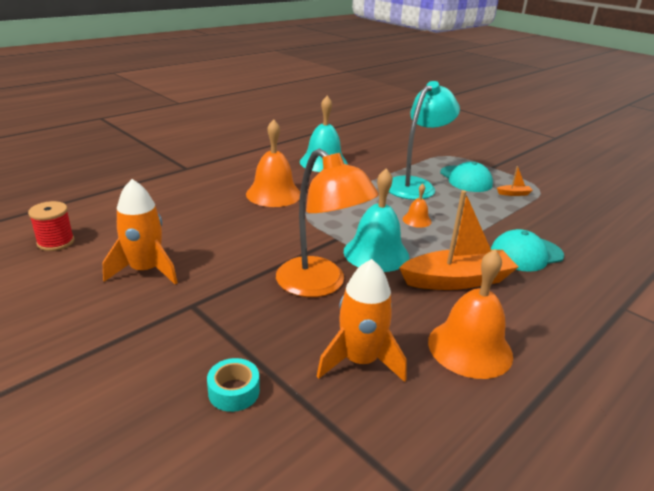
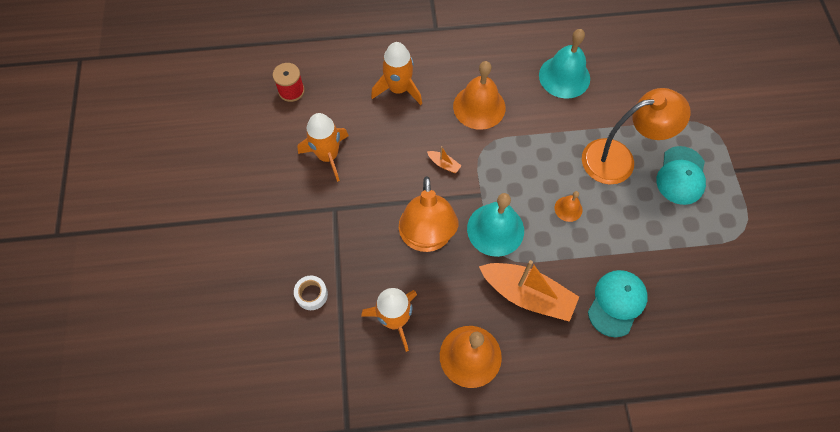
camera: 40 degrees right, 35 degrees up
(184, 206) = (398, 89): none -> orange rocket
(234, 391) = (311, 294): turquoise tape -> white tape
(415, 185) = (619, 159): turquoise lamp -> orange lamp
(513, 194) = (705, 224): orange boat -> orange boat (444, 164)
(526, 254) = (617, 303): turquoise cap -> turquoise cap turned 105 degrees clockwise

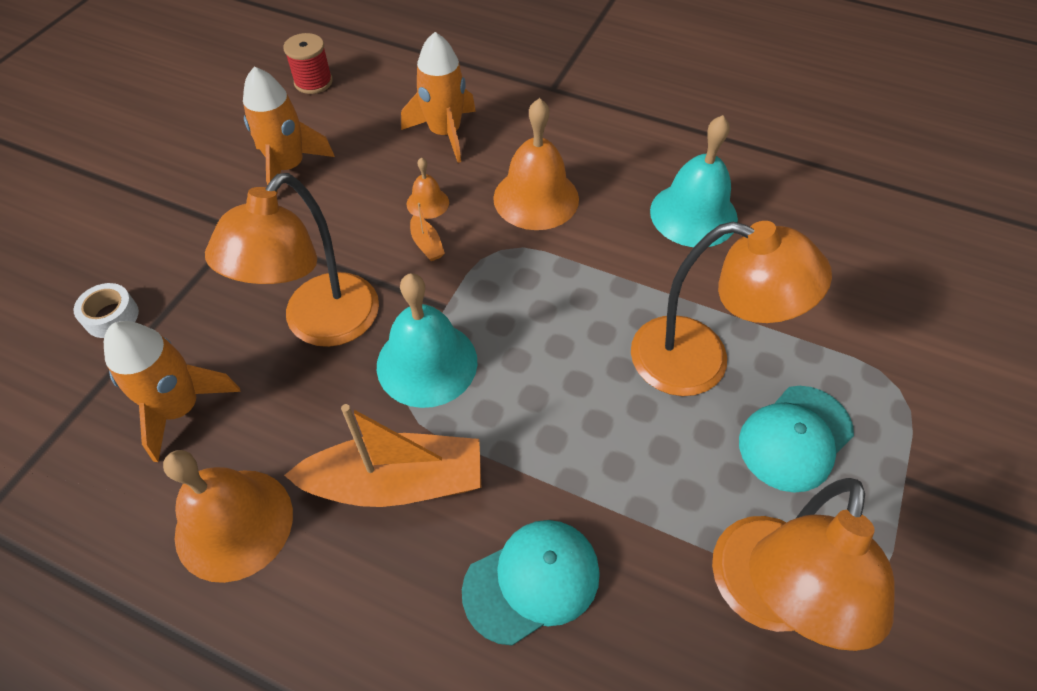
camera: 30 degrees right, 10 degrees down
(527, 294) = (396, 482): orange boat -> orange boat turned 60 degrees counterclockwise
(568, 209) = (562, 391): orange bell -> orange bell (427, 203)
(710, 255) = (764, 598): none -> orange lamp

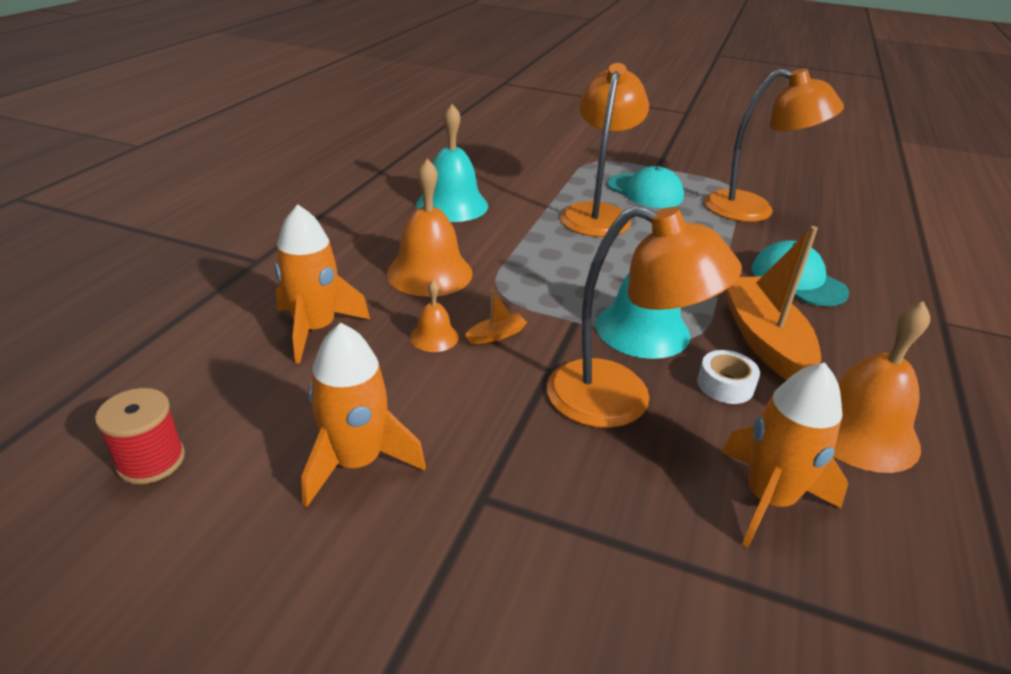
camera: 95 degrees left, 20 degrees down
(111, 316) = (668, 617): white tape -> white tape (725, 385)

